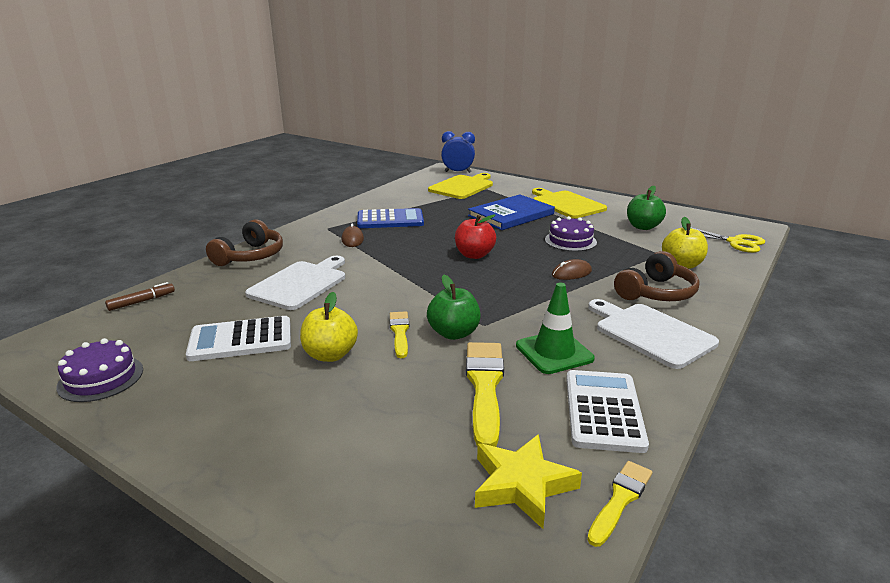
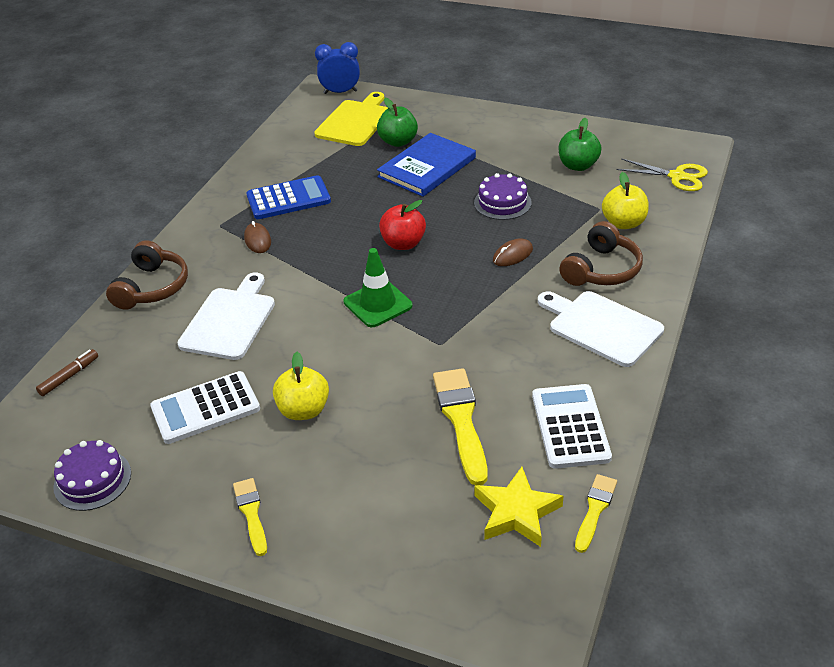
camera: 10 degrees left, 15 degrees up
(400, 333) = (361, 370): yellow brush -> yellow brush (251, 514)
(454, 333) = (414, 361): green apple -> green apple (398, 142)
(554, 352) = (515, 367): green traffic cone -> green traffic cone (378, 304)
(566, 204) = (486, 137): yellow cutting board -> none

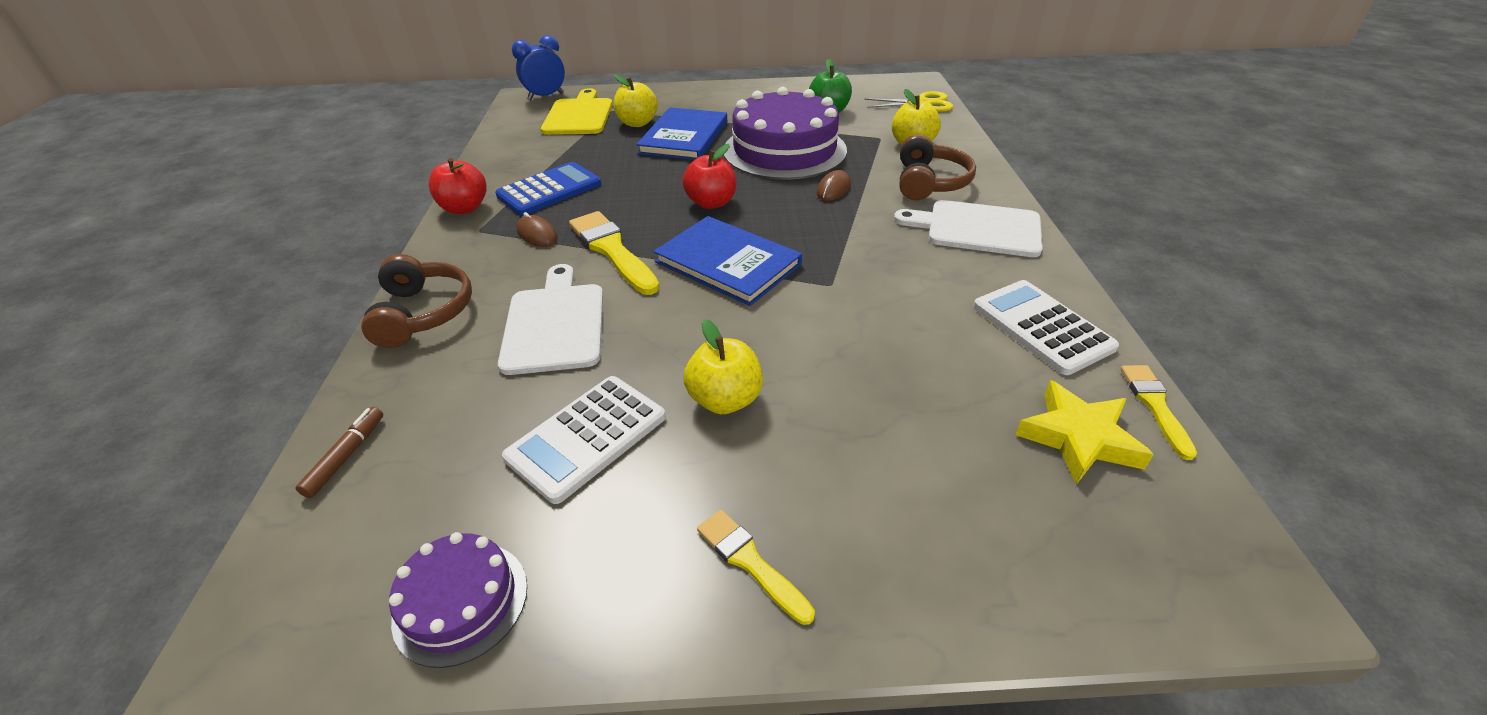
camera: 25 degrees left, 0 degrees up
(219, 201) = (464, 208): none -> red apple
(378, 304) = (728, 263): green traffic cone -> blue book
(398, 142) = (637, 123): green apple -> yellow apple
(461, 420) = (923, 355): yellow brush -> yellow brush (612, 251)
(502, 202) = (784, 150): purple cake -> purple cake, size x2.01

